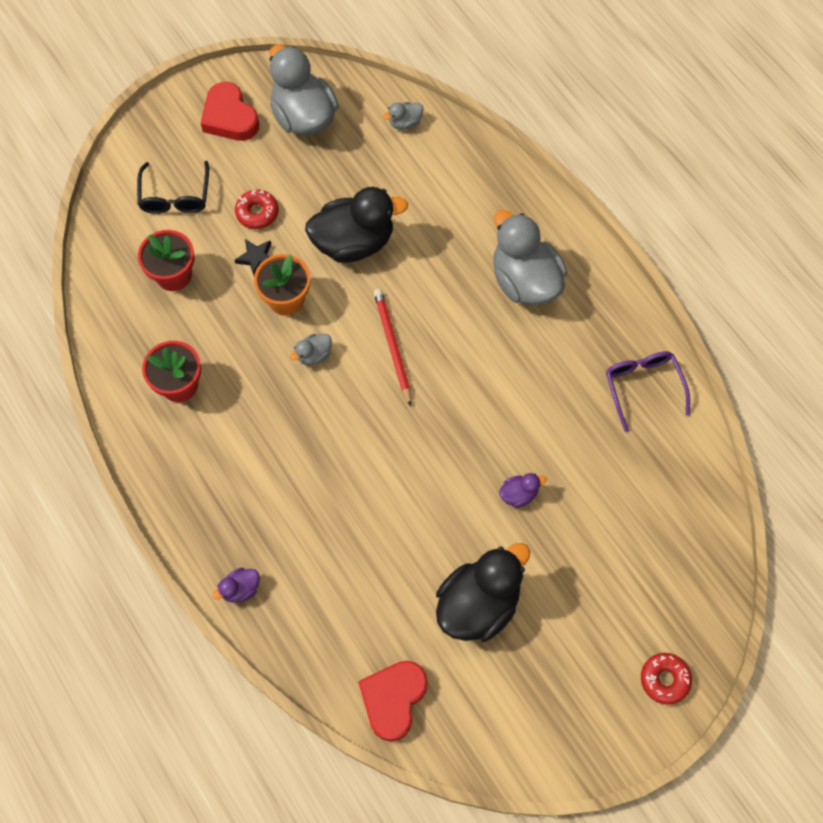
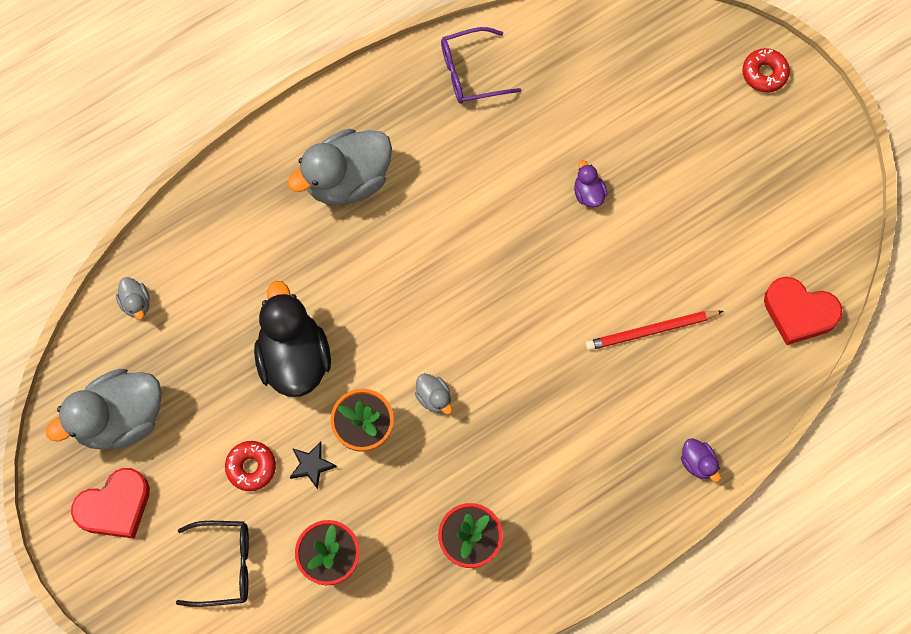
camera: 90 degrees left, 5 degrees up
(392, 346) = (424, 315): red pencil -> red pencil (651, 331)
(478, 604) = (702, 233): black duck -> none

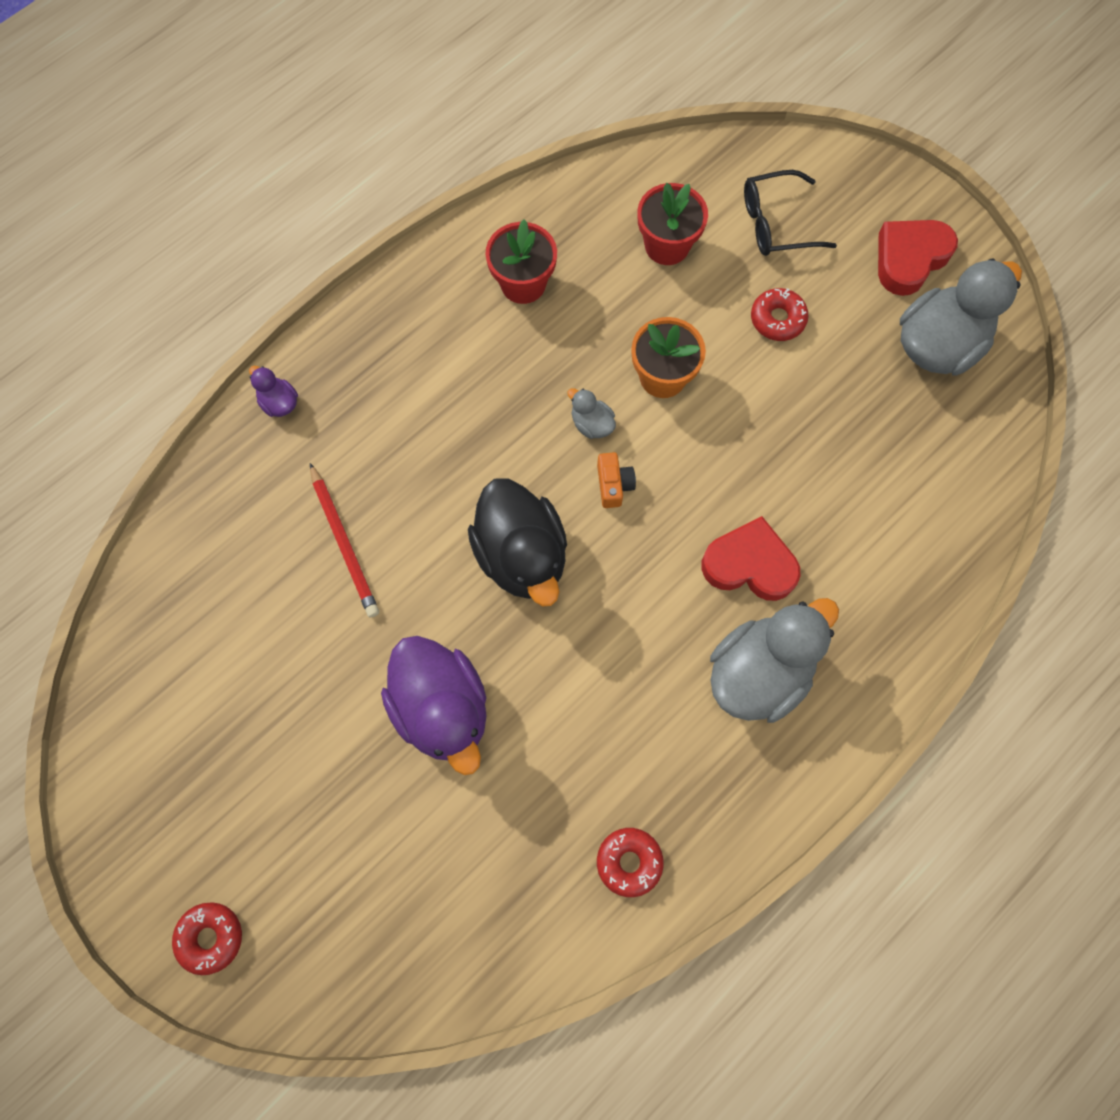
camera: 170 degrees right, 0 degrees up
(136, 303) = (968, 473): grey duck -> none
(294, 358) = (764, 441): black duck -> black duck (521, 555)
(311, 465) = (712, 331): black star -> none
(426, 342) = (613, 485): none -> orange camera
(471, 72) = (629, 862): purple glasses -> red donut
(588, 193) = (442, 709): purple duck -> purple duck, size x2.29
(651, 331) = (344, 542): red pencil -> red pencil turned 90 degrees clockwise
(799, 312) = (162, 596): red heart -> red heart (749, 564)

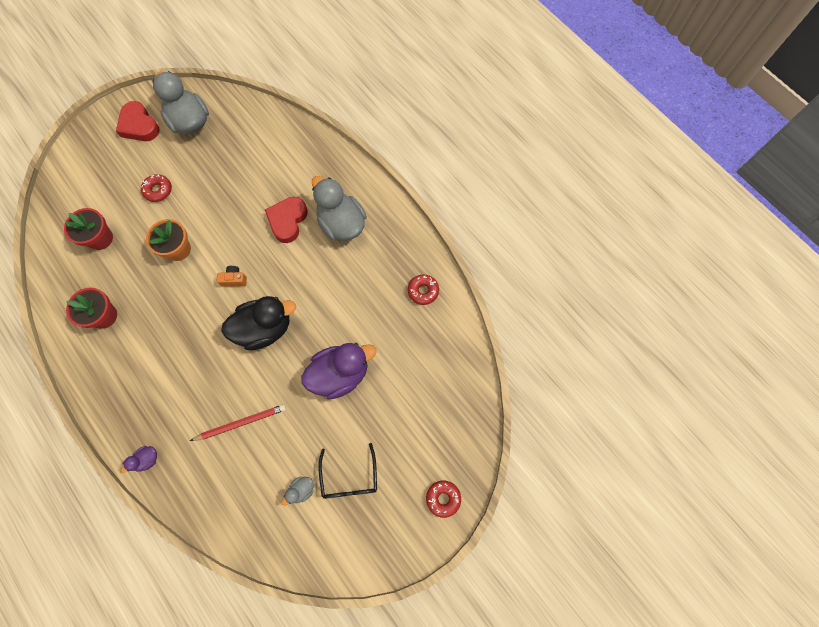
camera: 85 degrees left, 0 degrees up
(591, 424) = (197, 287): grey duck -> grey duck (301, 490)
(776, 223) = (101, 183): black glasses -> black glasses (349, 478)

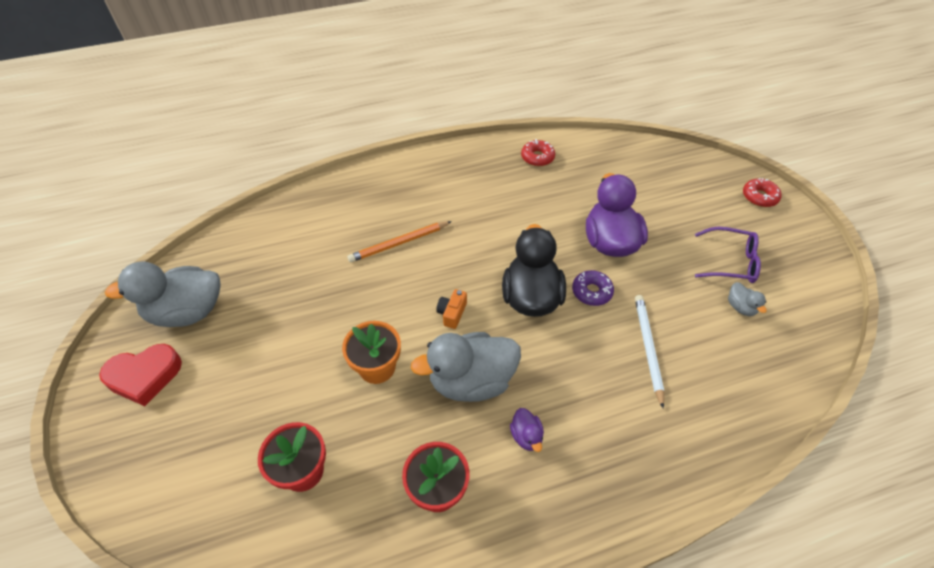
camera: 70 degrees left, 20 degrees down
(147, 459) = (679, 472): purple duck -> purple duck (526, 436)
(158, 190) = (270, 373): red donut -> none
(241, 423) = (647, 348): red pencil -> white pencil
(282, 371) = (591, 292): none -> purple donut
(287, 221) = (399, 243): red heart -> orange pencil
(341, 223) = (429, 198): grey duck -> grey duck (471, 381)
(349, 478) = (730, 262): black glasses -> purple glasses

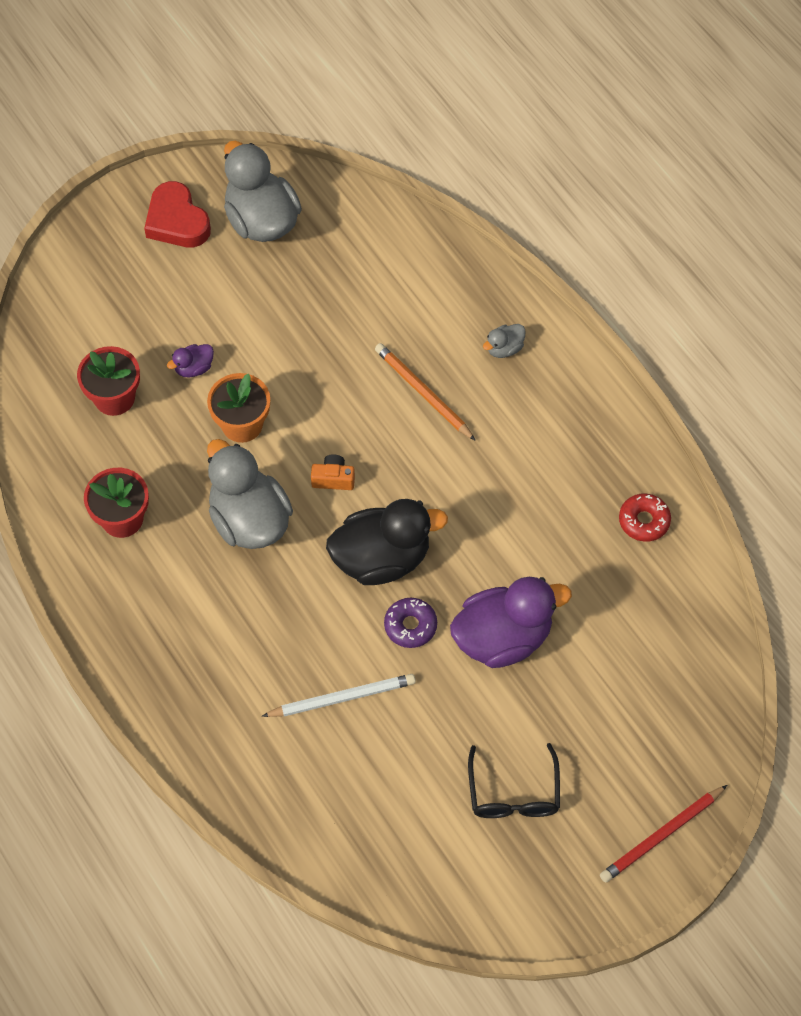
camera: 75 degrees right, 10 degrees up
(526, 436) = (198, 587): purple duck -> purple duck (194, 368)
(730, 262) = (513, 793): purple glasses -> black glasses
(740, 307) = (436, 804): grey duck -> grey duck (504, 348)
(759, 197) = (662, 835): red donut -> red pencil

